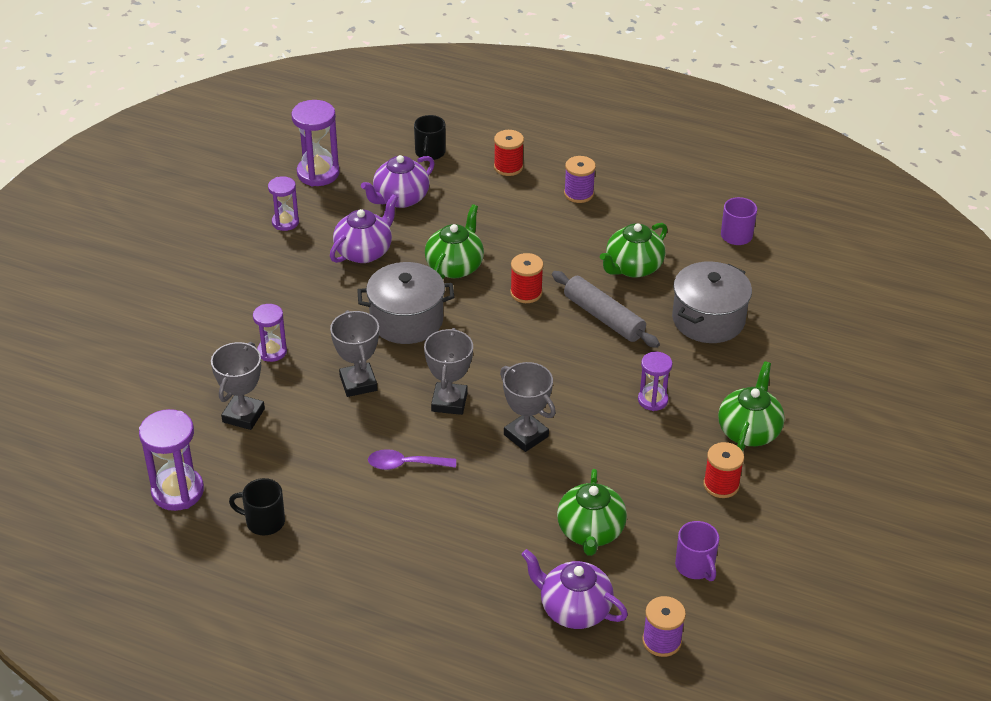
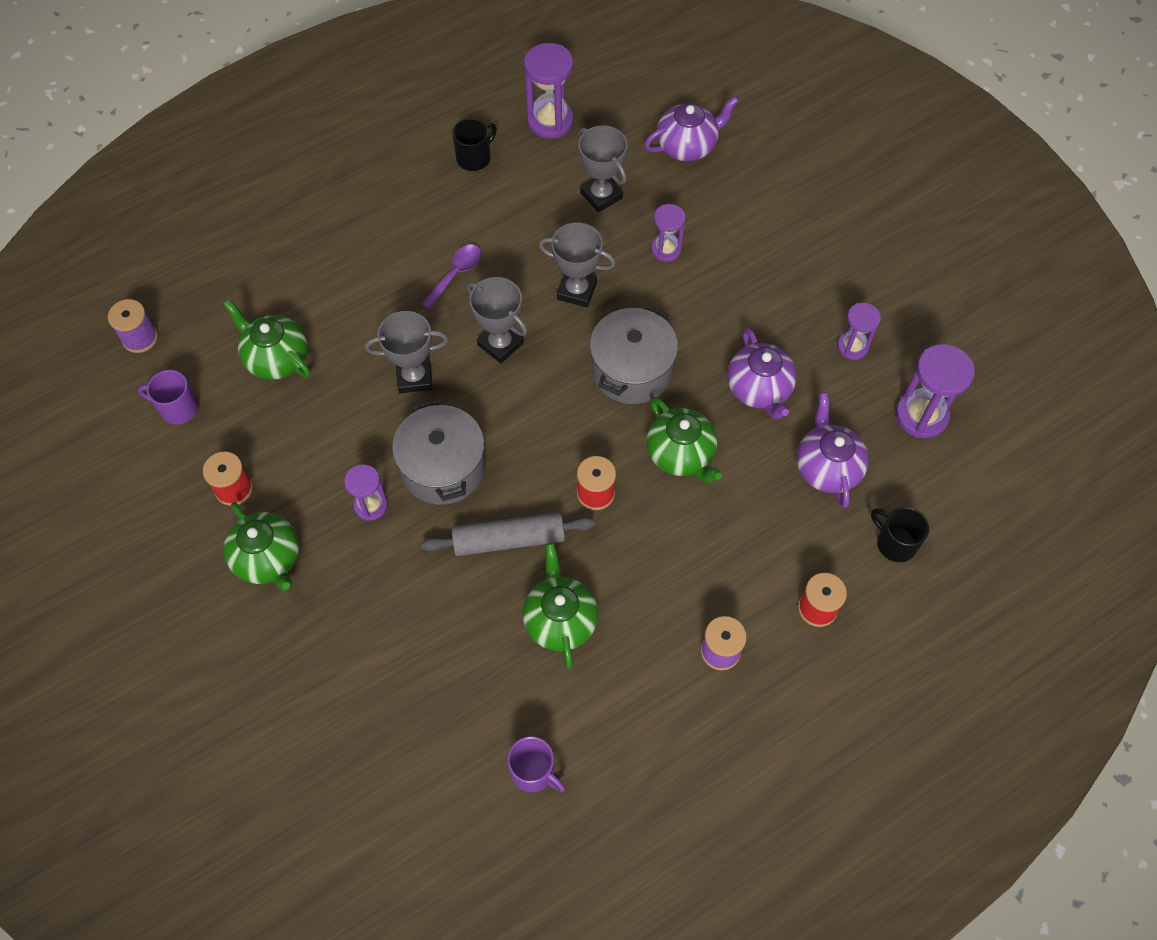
camera: 125 degrees right, 20 degrees up
(574, 609) = (219, 301): purple teapot -> purple teapot (687, 146)
(708, 319) = (431, 636): grey pot -> grey pot (443, 468)

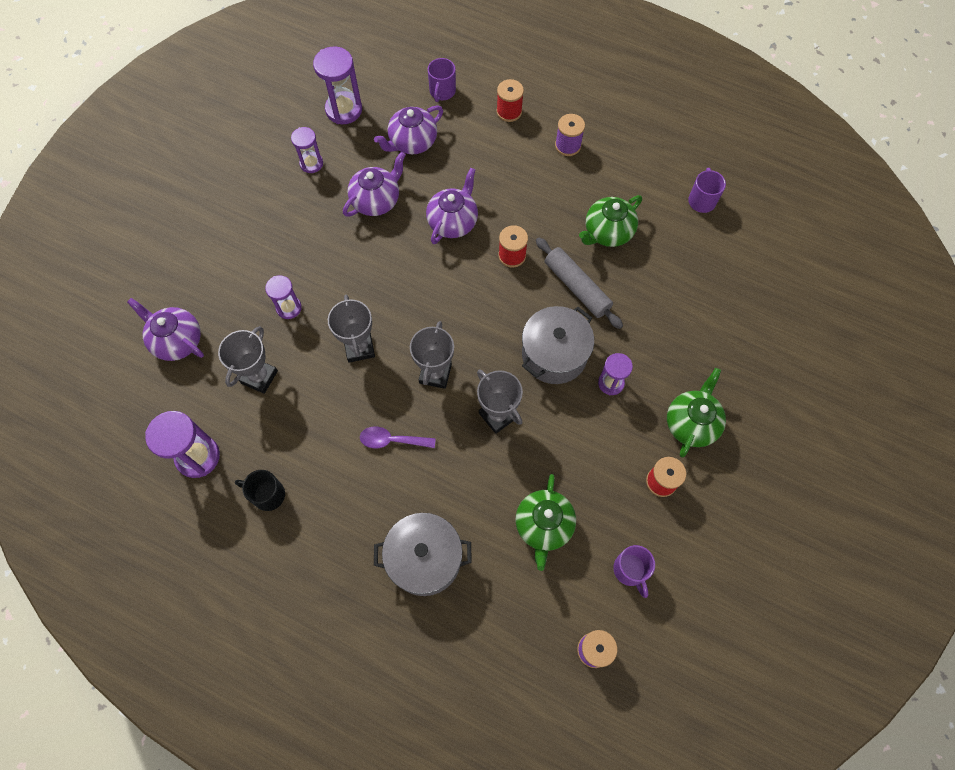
camera: 120 degrees left, 5 degrees up
(631, 370) = (406, 280): grey pot -> grey pot (424, 559)
(681, 454) = (453, 222): green teapot -> purple teapot
(895, 543) = (442, 92): black mug -> purple mug

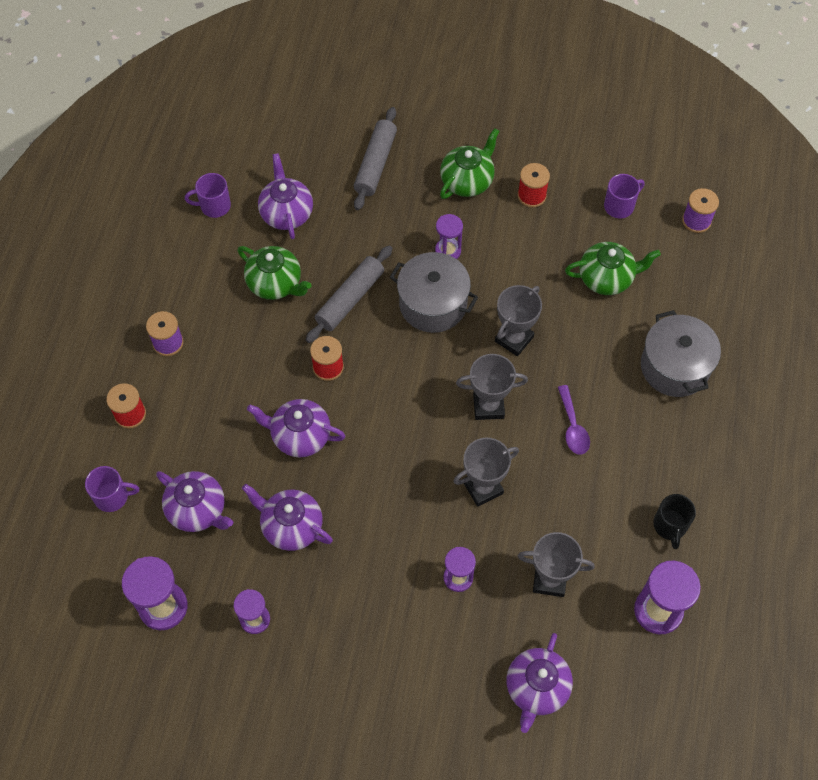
camera: 105 degrees left, 5 degrees down
(682, 255) = (286, 213): none -> purple teapot
(691, 423) = (467, 181): green teapot -> green teapot turned 120 degrees clockwise
(727, 343) = (375, 164): none -> grey rolling pin

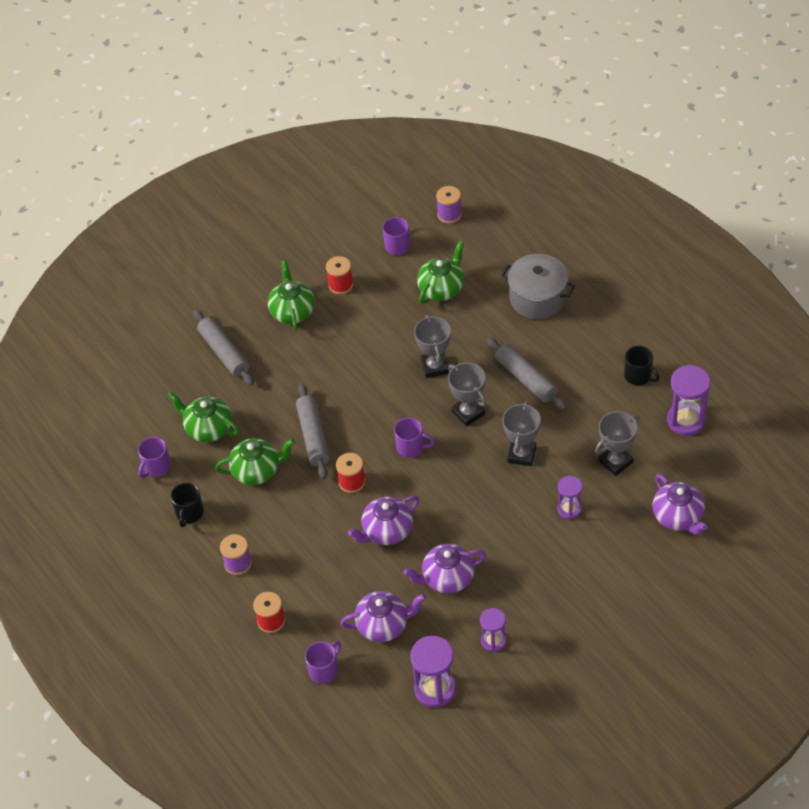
camera: 45 degrees left, 10 degrees down
(188, 266) = (189, 513): none -> black mug
(286, 213) = (208, 428): purple teapot -> green teapot
(407, 387) = (411, 447): none -> purple mug
(433, 304) = (364, 393): grey pot -> none
(448, 250) = (333, 358): purple hourglass -> none
(488, 406) = (468, 413): grey trophy -> grey trophy turned 75 degrees counterclockwise
(573, 427) = (526, 378): purple spoon -> grey rolling pin

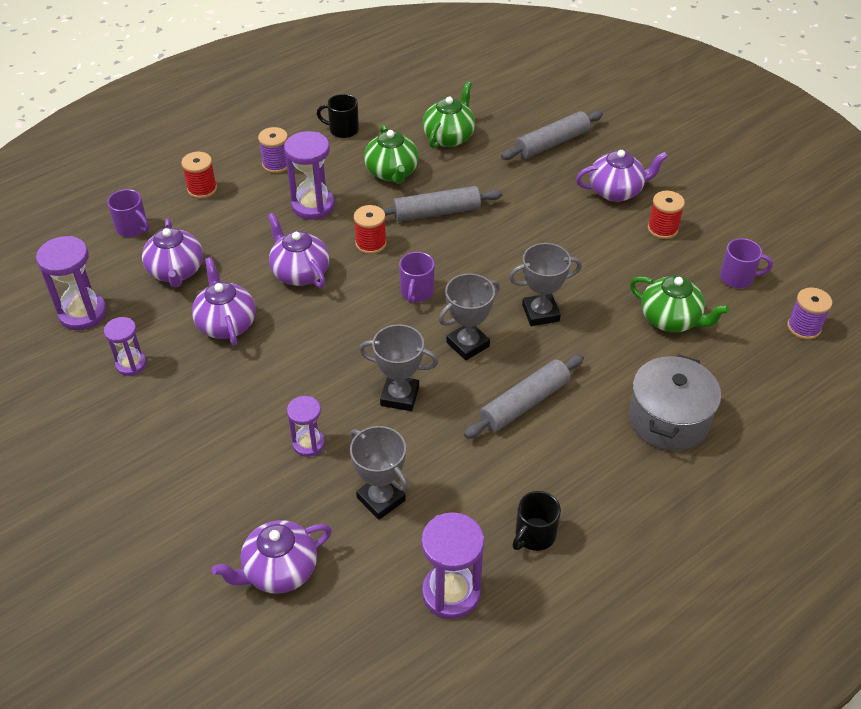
camera: 85 degrees right, 5 degrees down
(156, 467) = (402, 106): purple mug -> none
(292, 311) = (616, 191): green teapot -> purple teapot
(299, 528) = (313, 205): none -> purple hourglass

